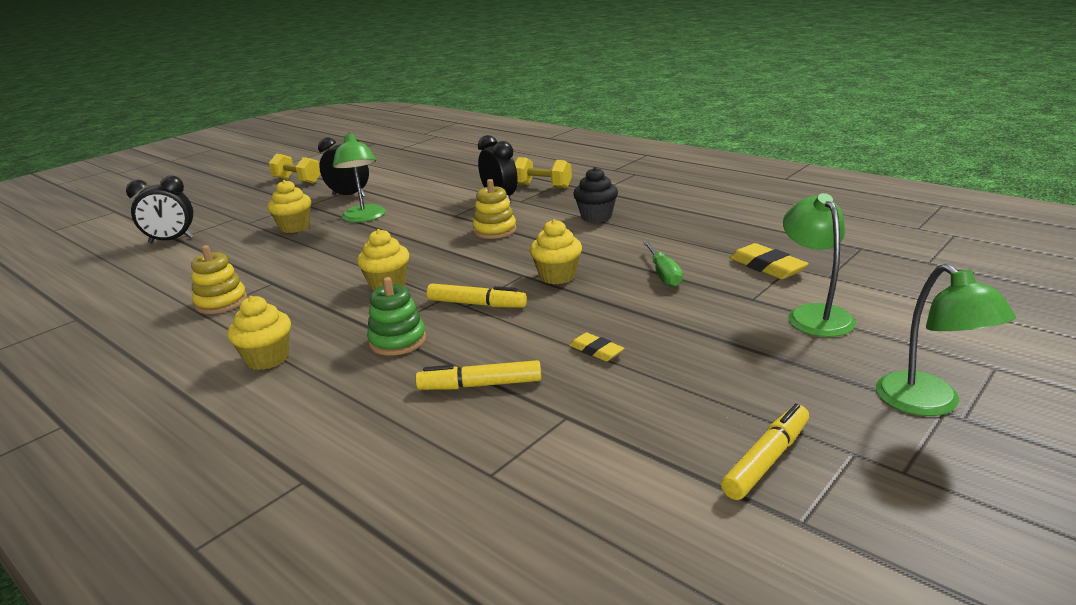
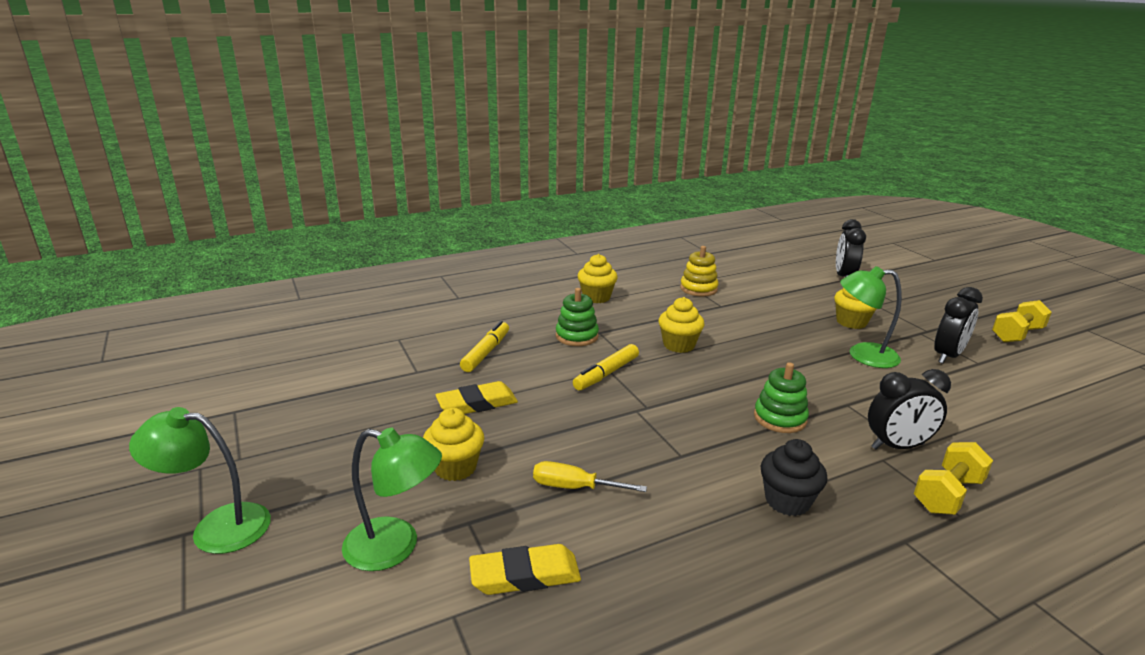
camera: 110 degrees right, 0 degrees up
(495, 230) = (780, 418): yellow stacking toy -> green stacking toy
(557, 276) = (628, 424): yellow cupcake -> yellow cupcake (455, 467)
(596, 351) = (477, 404): yellow eraser -> yellow eraser, size x1.61
(664, 275) = (574, 487): green screwdriver -> yellow screwdriver
(767, 460) = (284, 422): yellow marker -> none

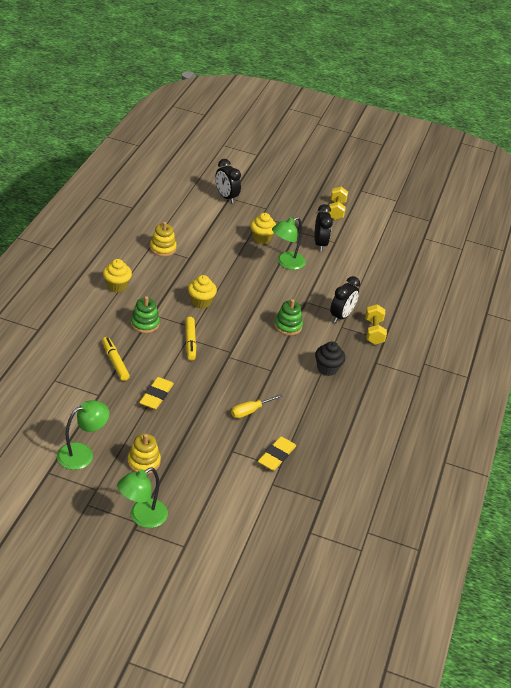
camera: 50 degrees left, 15 degrees up
(340, 463) = (144, 462): none -> yellow stacking toy
(395, 547) = (220, 477): green lamp -> green lamp (82, 453)
(455, 467) = (194, 432): yellow cupcake -> none

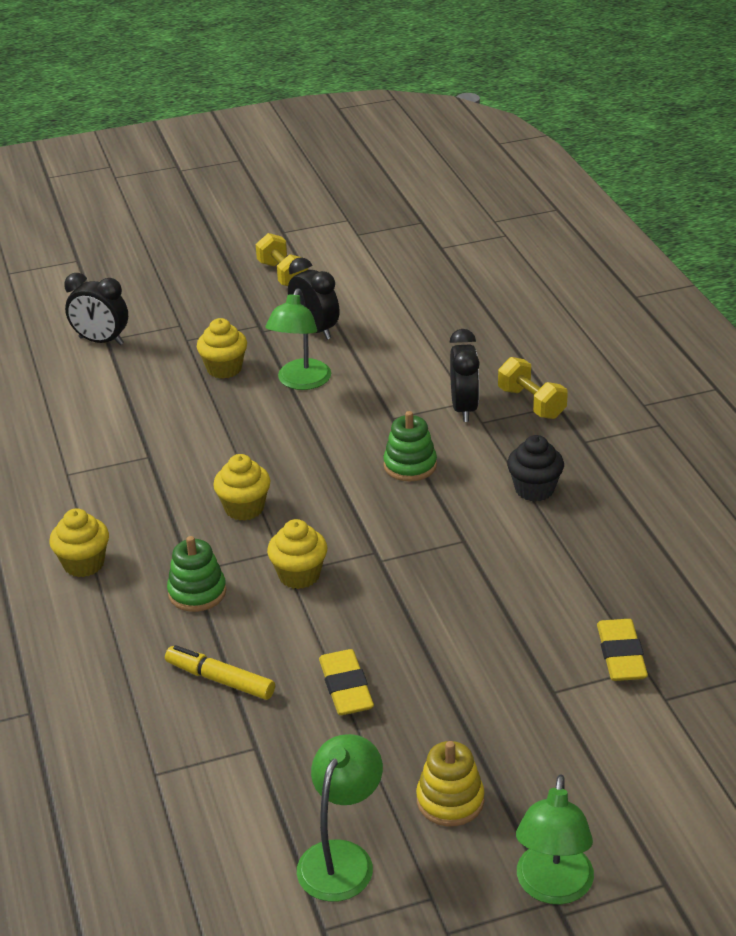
camera: 30 degrees left, 5 degrees down
(163, 248) = (91, 466): yellow stacking toy -> none
(190, 342) = (299, 575): yellow marker -> yellow cupcake
(250, 411) = (507, 617): yellow screwdriver -> none

